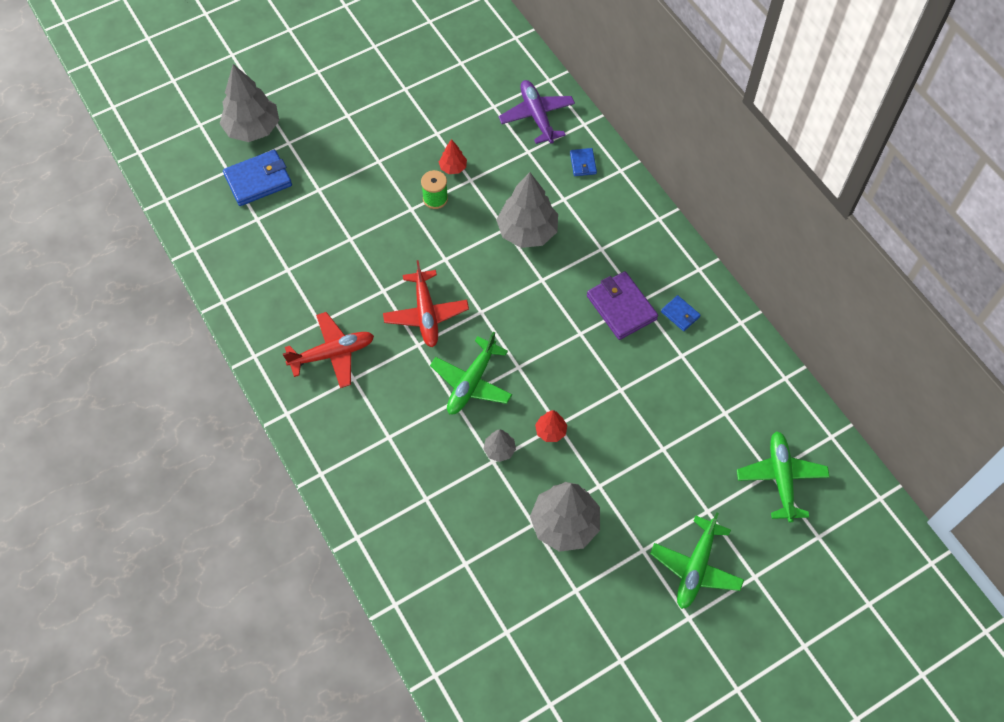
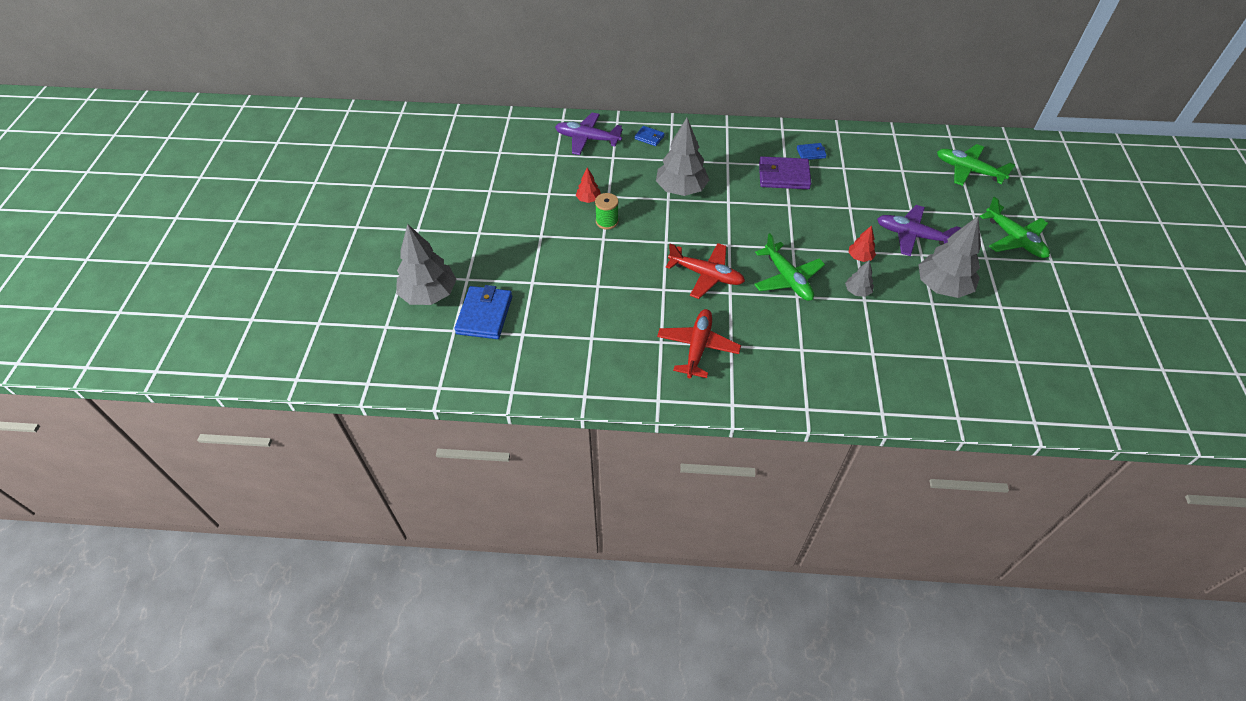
camera: 55 degrees left, 10 degrees down
(622, 465) = (912, 235): none -> purple plane

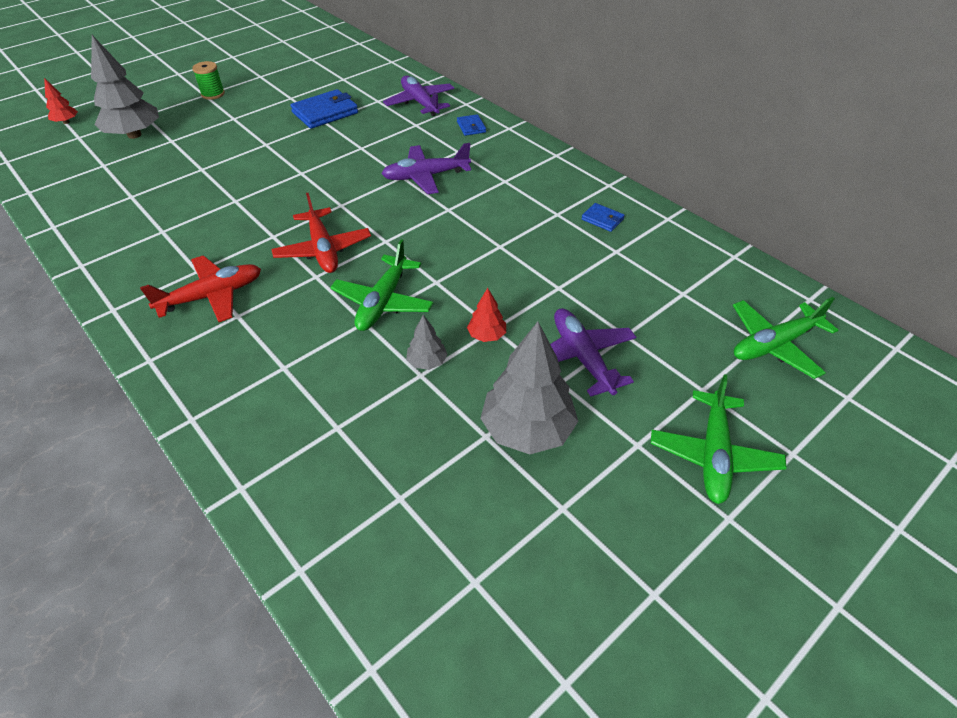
camera: 45 degrees right, 5 degrees down
(484, 315) = (136, 168): blue wallet -> blue wallet (325, 112)
(588, 199) = (342, 141): red tree -> red tree (66, 122)
(607, 221) = (326, 163): green spool -> green spool (213, 94)
(681, 189) = (425, 176): grey tree -> purple plane
(783, 176) = (538, 221): purple wallet -> none
(968, 170) = (774, 344): green plane -> green plane turned 105 degrees counterclockwise

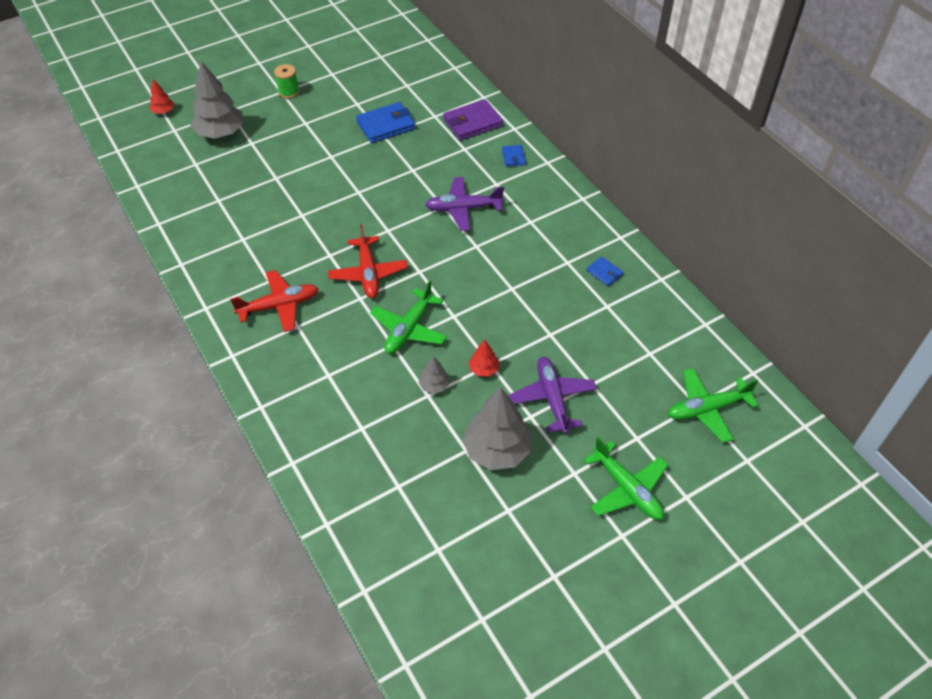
camera: 10 degrees right, 5 degrees up
(420, 103) = (472, 123): purple plane -> purple wallet
(713, 454) = (627, 489): green plane -> green plane turned 60 degrees counterclockwise

